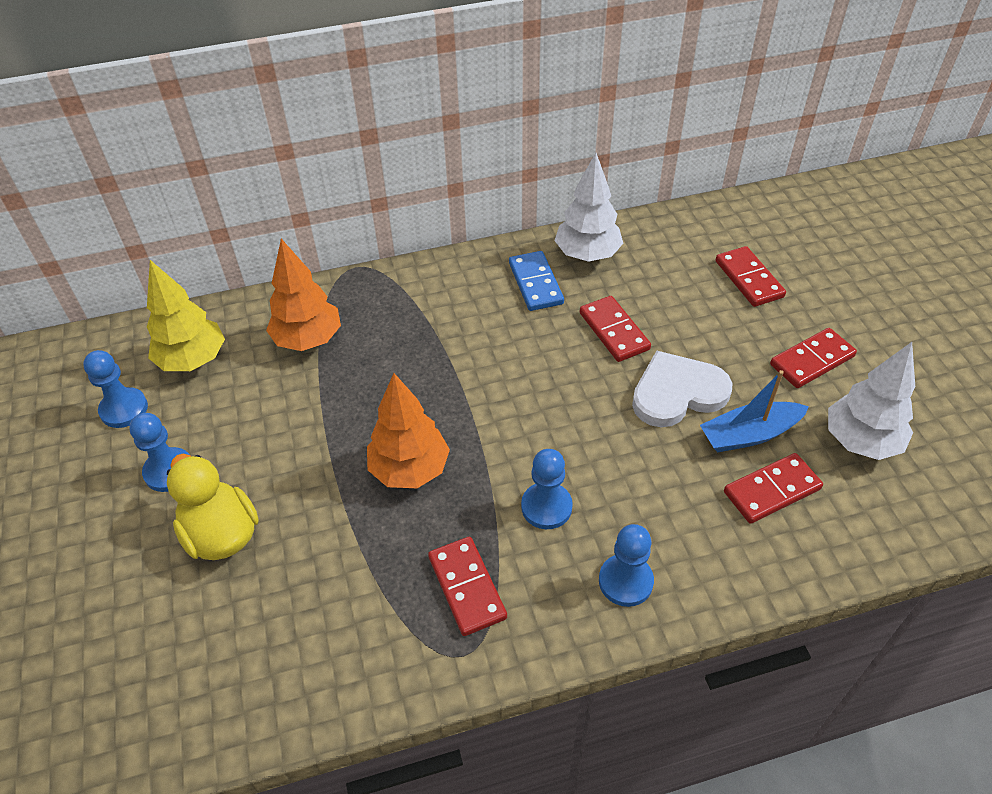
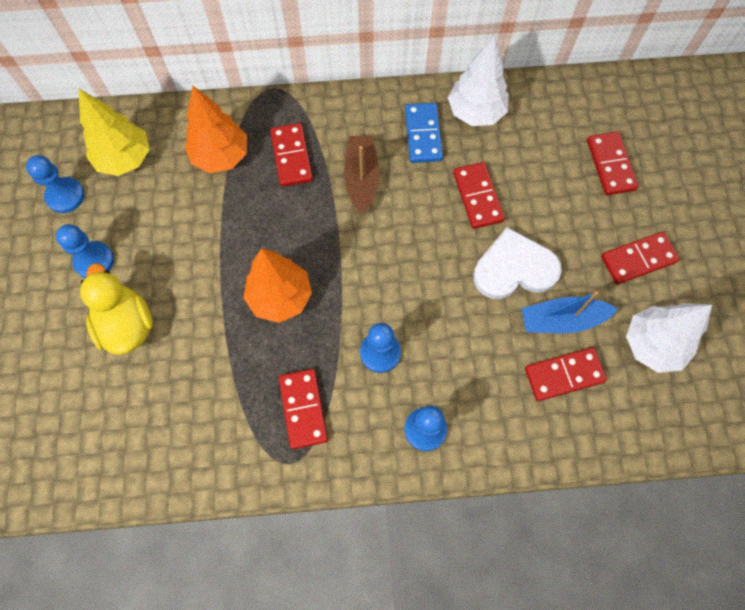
camera: 10 degrees right, 20 degrees up
(391, 327) = (291, 156): none -> red domino
(477, 335) = (361, 178): none -> brown boat

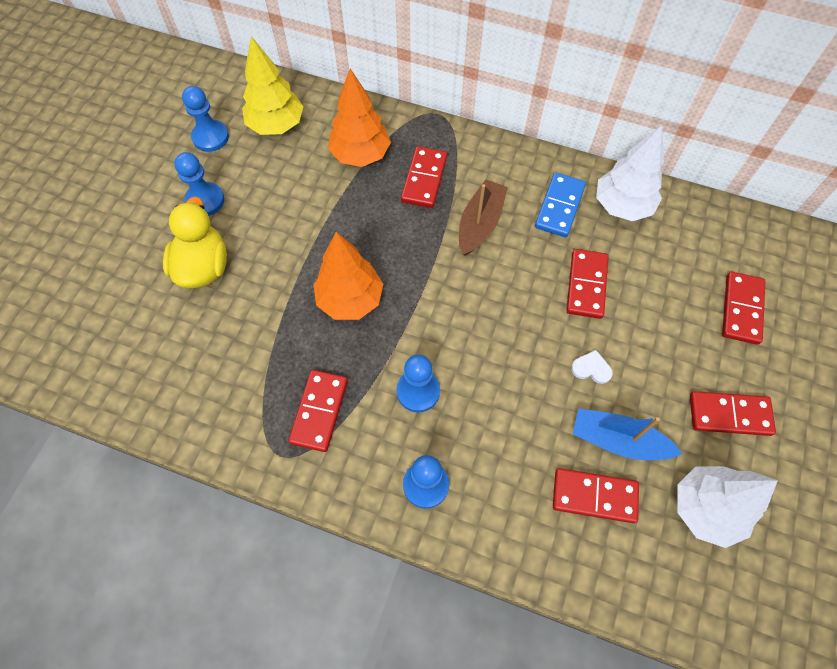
camera: 25 degrees right, 5 degrees down
(514, 268) = (591, 368): white heart -> white heart, size x0.43

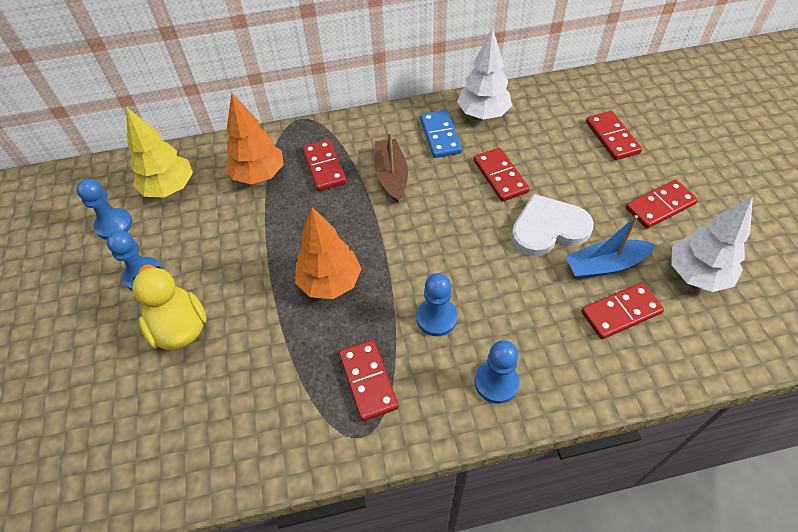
camera: 30 degrees left, 10 degrees down
(591, 368) = (548, 228): white heart -> white heart, size x2.35

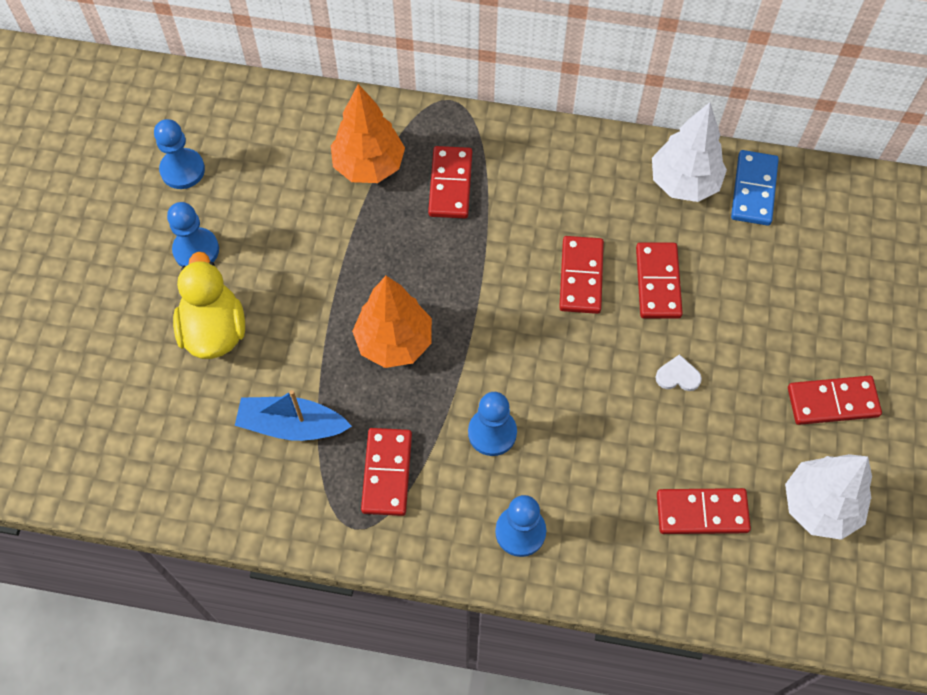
camera: 20 degrees right, 10 degrees up
(169, 188) = (259, 143): yellow tree -> none
(391, 176) = (525, 228): brown boat -> none
(440, 136) = (613, 194): blue domino -> blue domino (753, 190)
(548, 228) = (678, 376): white heart -> white heart, size x0.43
(605, 265) = (718, 449): blue boat -> blue boat (292, 425)
(612, 137) = (832, 283): red domino -> red domino (581, 276)

